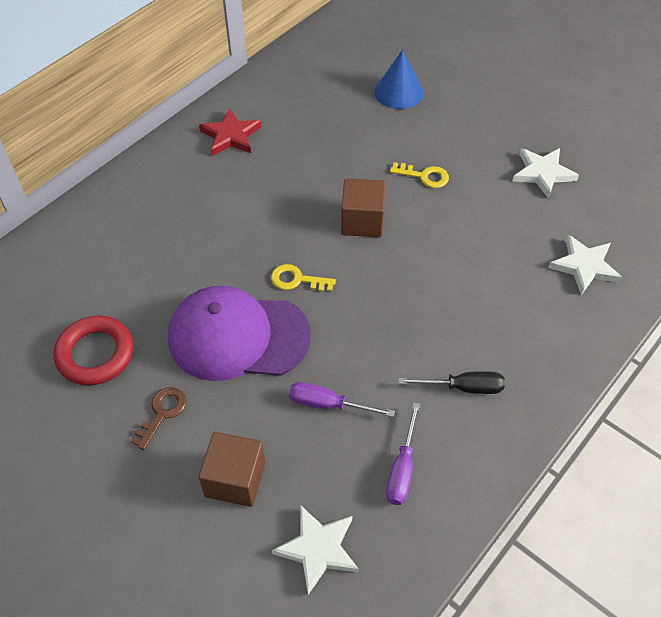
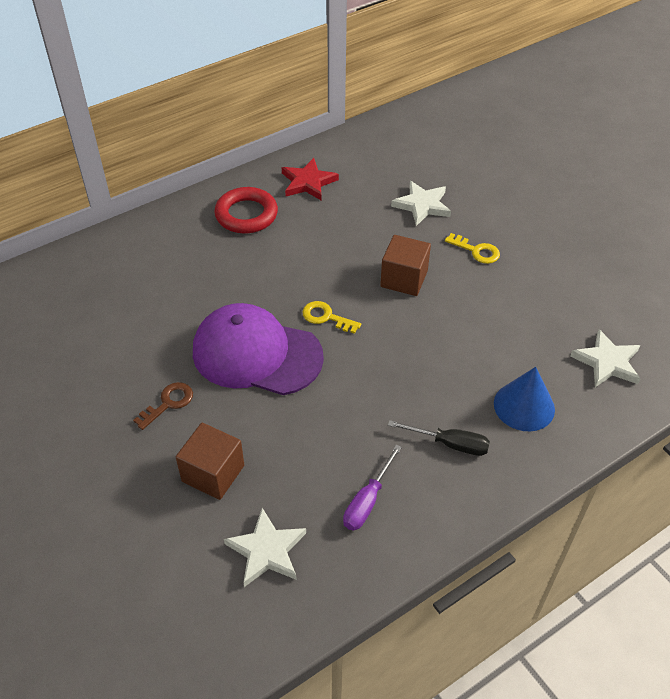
camera: 15 degrees right, 5 degrees down
(95, 354) = (128, 341): red ring -> red ring (246, 215)
(328, 404) = (318, 430): purple screwdriver -> none
(398, 92) = (477, 172): blue cone -> blue cone (524, 406)
(543, 173) = (594, 270): white star -> white star (422, 205)

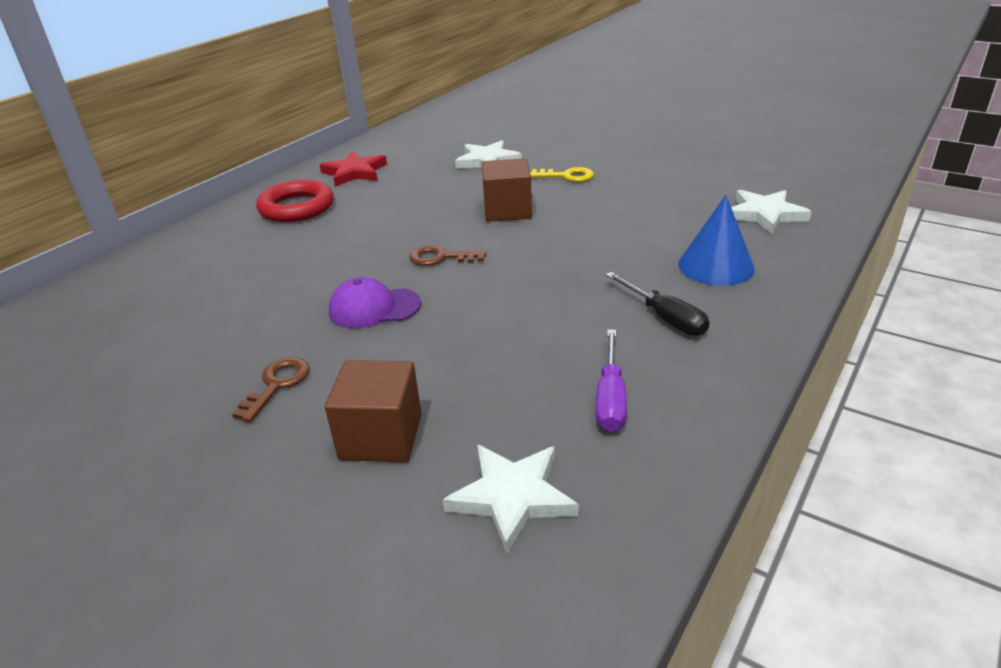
camera: 20 degrees left, 15 degrees down
(256, 354) = (374, 308): purple cap -> purple cap, size x0.52
(326, 317) = (441, 258): yellow key -> brown key
(449, 444) = (664, 317): black screwdriver -> black screwdriver turned 60 degrees clockwise

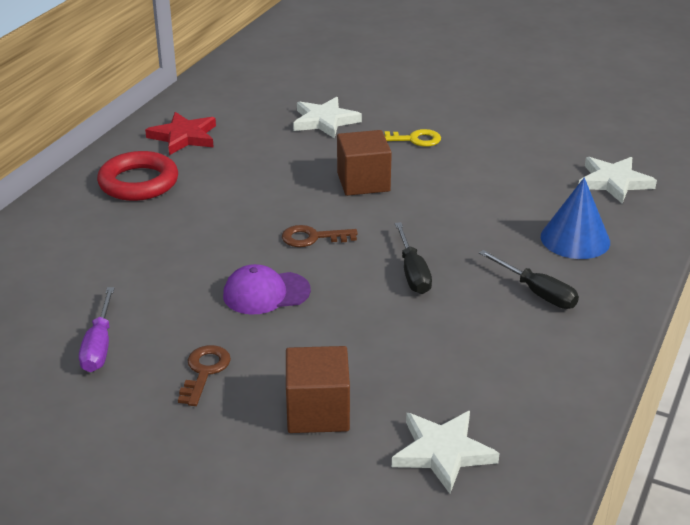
camera: 10 degrees left, 0 degrees up
(533, 293) = (412, 272): none -> black screwdriver
(610, 398) = (504, 368): purple screwdriver -> purple screwdriver (99, 346)

